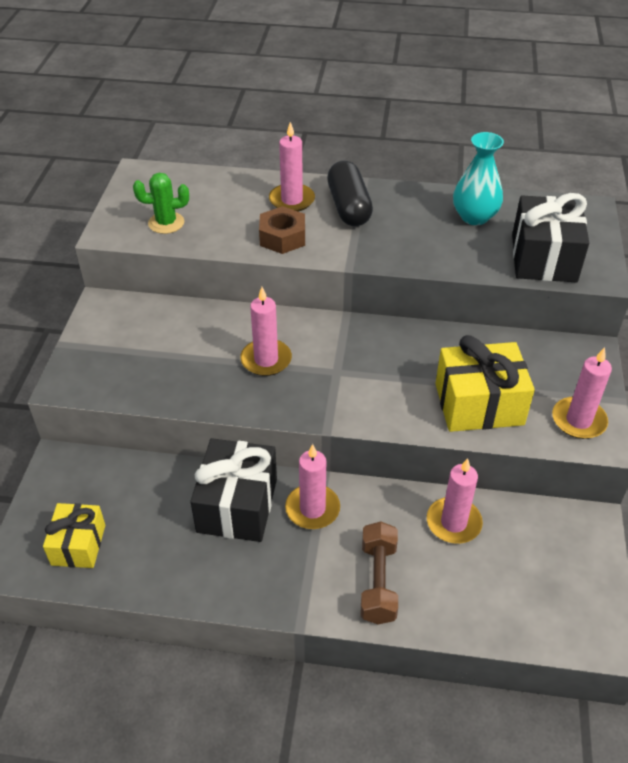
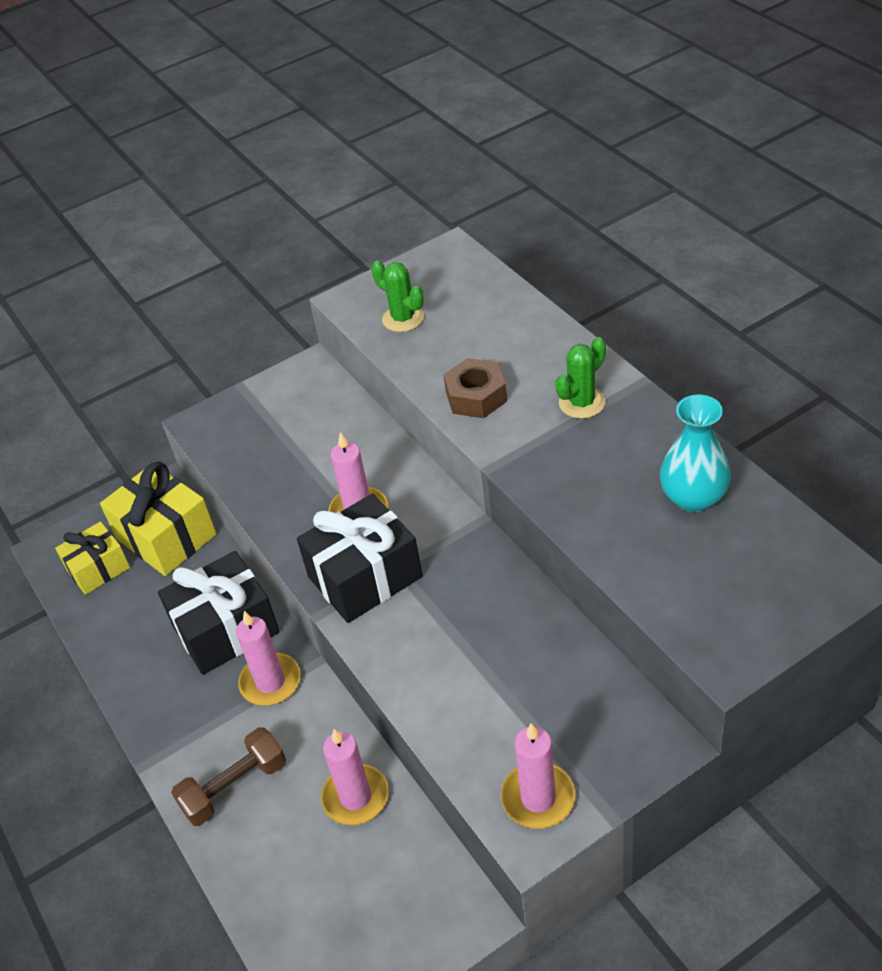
camera: 55 degrees right, 0 degrees up
(292, 200) = (539, 361): pink candle -> none
(348, 207) = (582, 403): black capsule -> green cactus
(479, 404) = (471, 701): yellow gift -> yellow gift (166, 536)
(543, 258) = (696, 595): black gift -> black gift (365, 577)

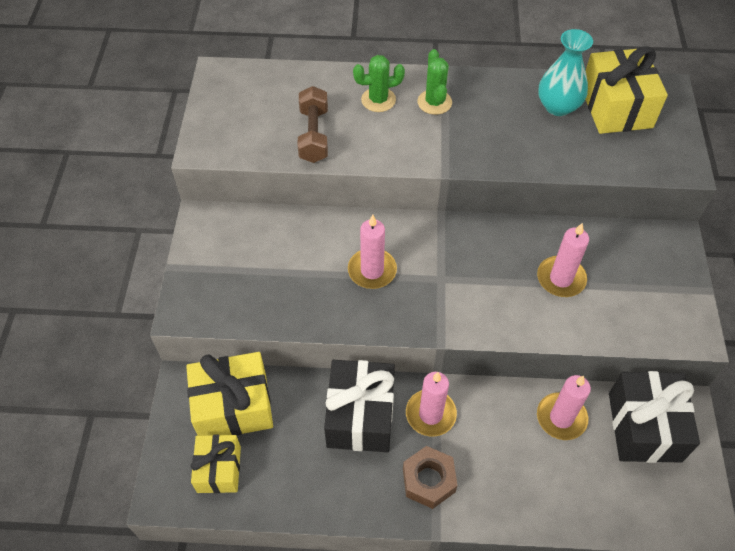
camera: 60 degrees left, 10 degrees up
(234, 787) = (500, 483): brown dumbbell -> brown dumbbell (313, 135)
(365, 577) = (432, 299): black gift -> black gift (644, 427)
(403, 318) = (257, 133): green cactus -> green cactus (378, 100)
(476, 396) = (375, 143): brown nut -> brown nut (429, 480)
(538, 798) = (672, 315): pink candle -> pink candle (561, 278)
(754, 547) = (616, 107): none -> yellow gift

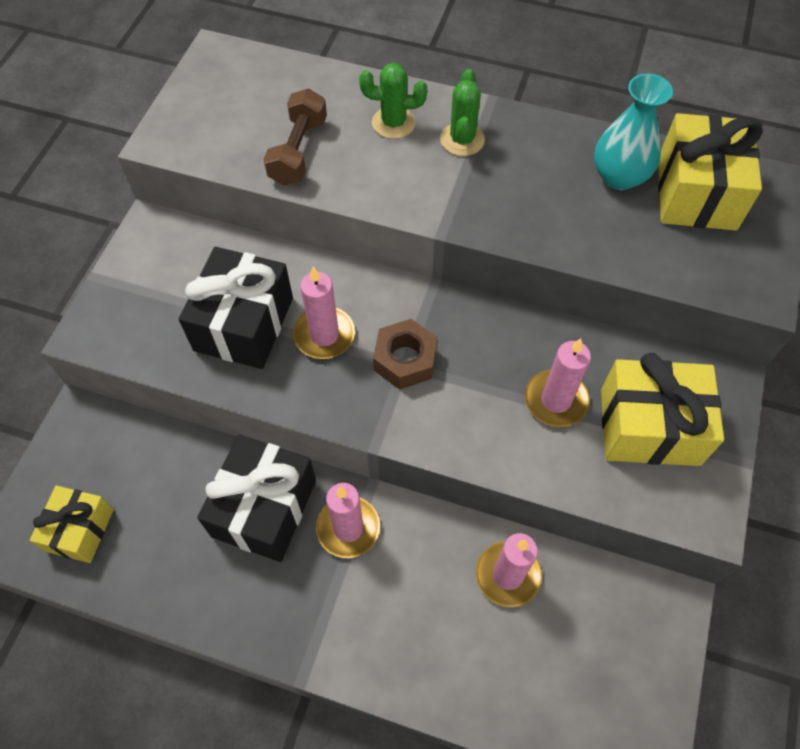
camera: 15 degrees right, 5 degrees up
(233, 406) = (123, 459): yellow gift -> yellow gift (649, 427)
(429, 480) = (316, 610): brown nut -> brown nut (405, 360)
(644, 427) = (610, 615): black gift -> black gift (244, 324)

